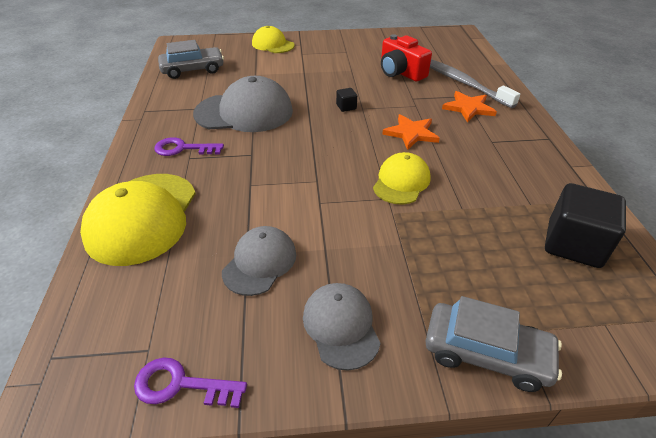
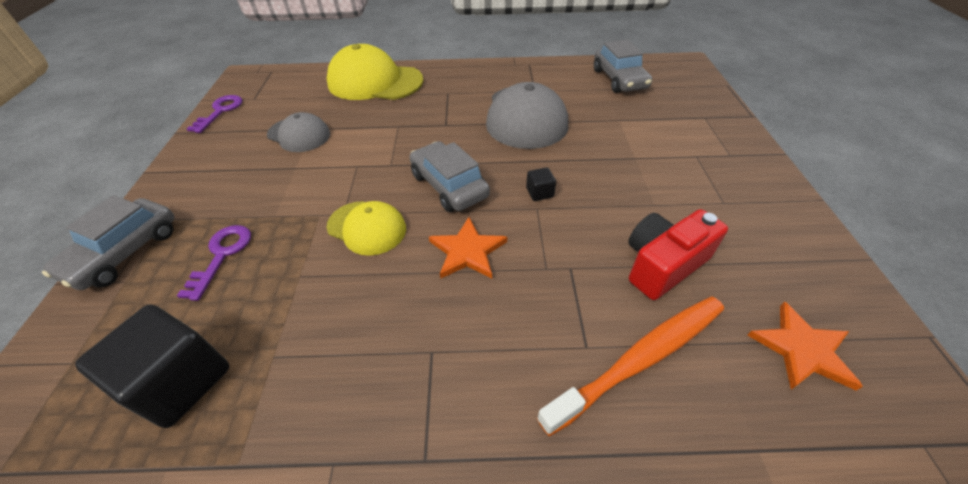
camera: 95 degrees right, 5 degrees up
(183, 148) = (462, 89): purple key -> purple key (222, 255)
(273, 44) = (716, 130): yellow cap -> none
(341, 326) = (212, 173): grey cap -> none
(343, 146) = (449, 185): none -> grey car
(463, 83) = (640, 359): grey toothbrush -> orange toothbrush
(468, 108) = (540, 343): orange star -> orange star (802, 349)

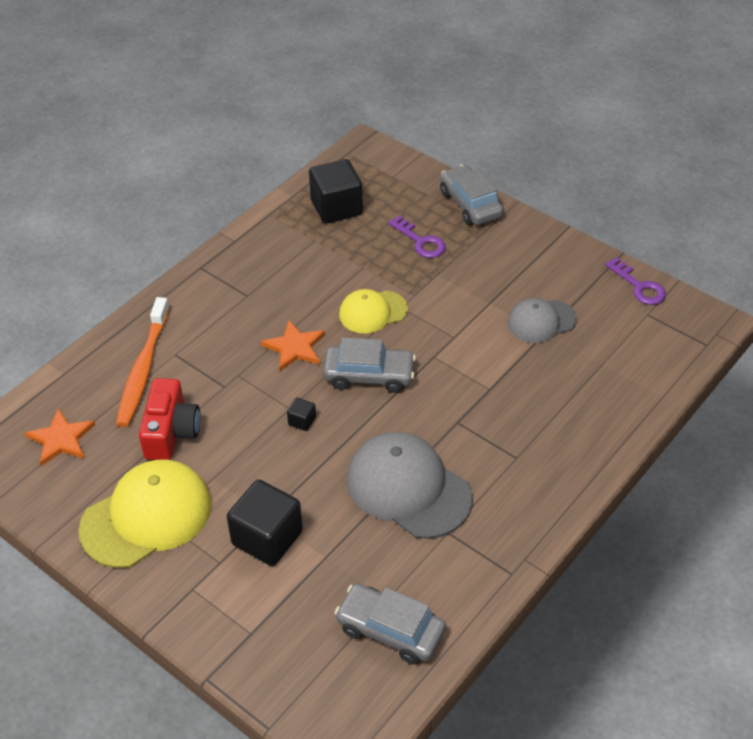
camera: 130 degrees right, 0 degrees up
(375, 82) = (599, 413): yellow cap -> yellow cap (146, 516)
(648, 148) = (267, 538): none -> black cube

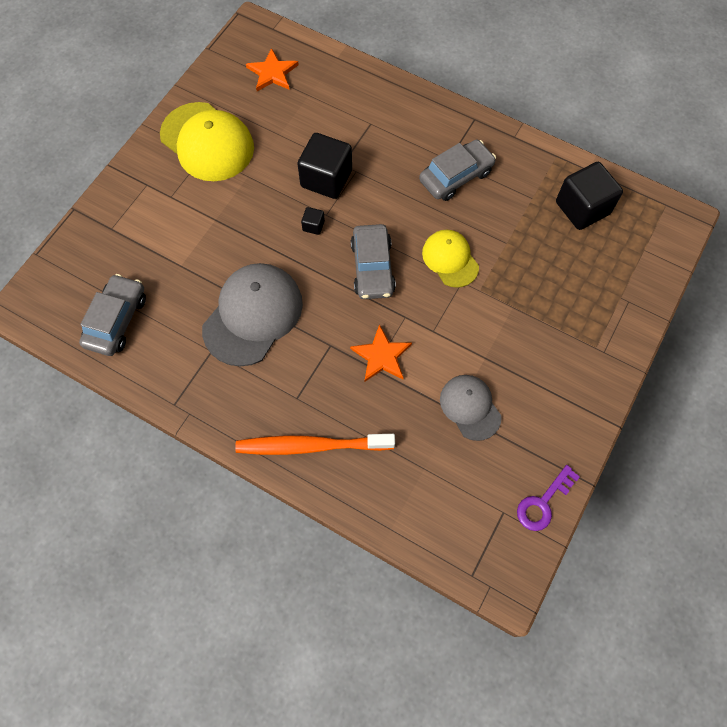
camera: 80 degrees right, 20 degrees up
(143, 369) = (351, 106): orange toothbrush -> orange toothbrush (312, 446)
(171, 432) = (289, 139): red camera -> none
(267, 538) = (195, 223): black cube -> black cube (326, 179)
(295, 347) = (394, 206): orange star -> orange star (381, 356)
(420, 241) = (555, 287): purple key -> none
(470, 204) = (624, 325): grey car -> grey car (456, 176)

